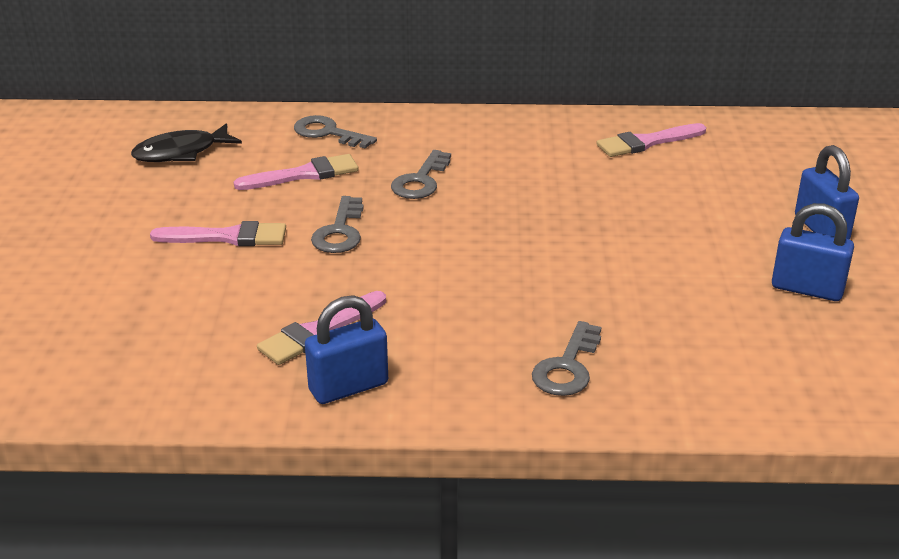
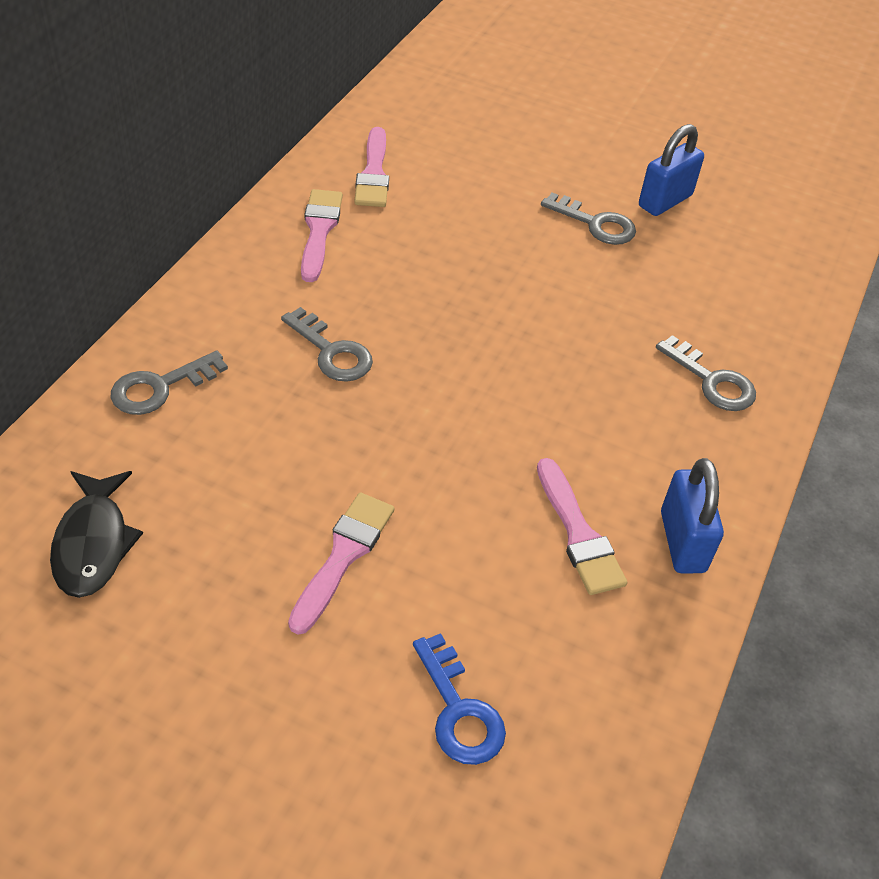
camera: 70 degrees left, 15 degrees up
(119, 316) = (459, 710): none -> blue key
(304, 174) = (245, 441): pink brush -> pink brush (319, 231)
(340, 231) = (394, 453): grey key -> grey key (595, 224)
(821, 229) = (584, 151): blue padlock -> none

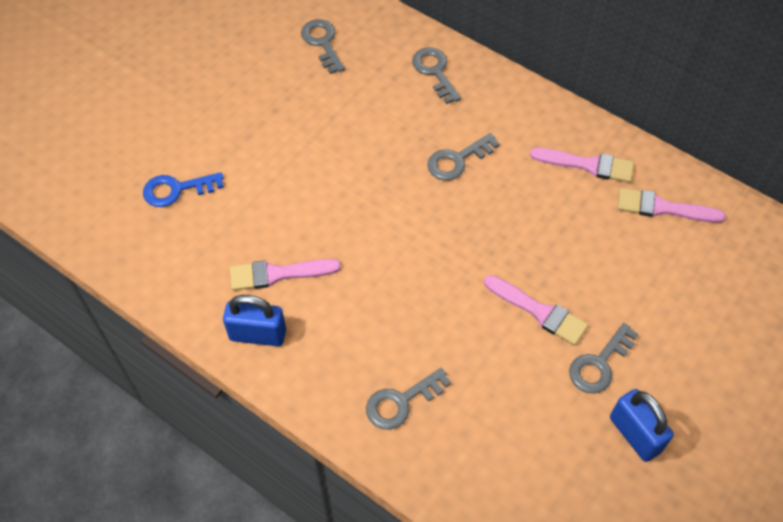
camera: 105 degrees right, 10 degrees up
(93, 543) = (322, 43): black fish -> grey key
(343, 556) = (289, 149): pink brush -> pink brush (539, 312)

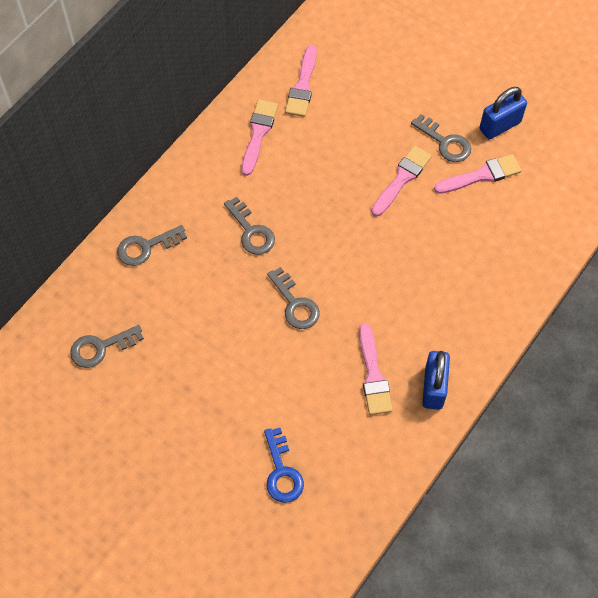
camera: 90 degrees left, 5 degrees up
(401, 402) = (486, 277): grey key -> grey key (295, 304)
(553, 405) = (481, 175): none -> pink brush

